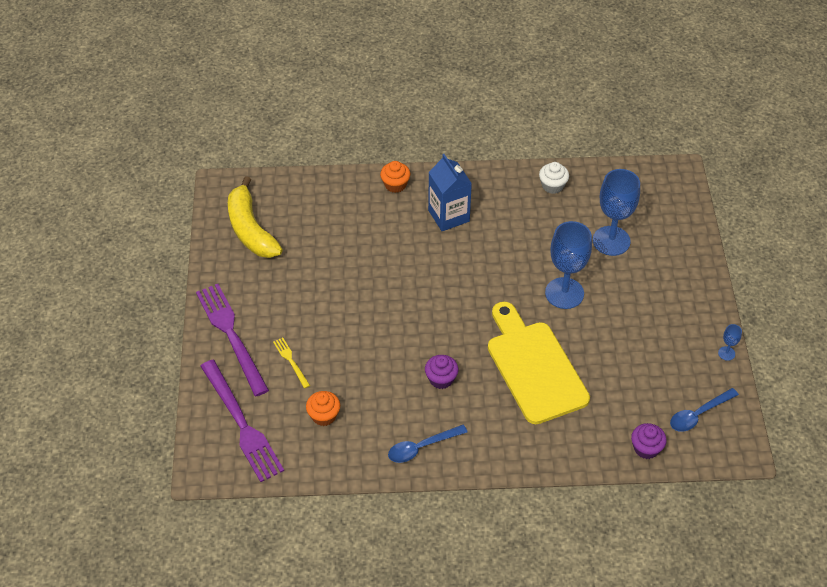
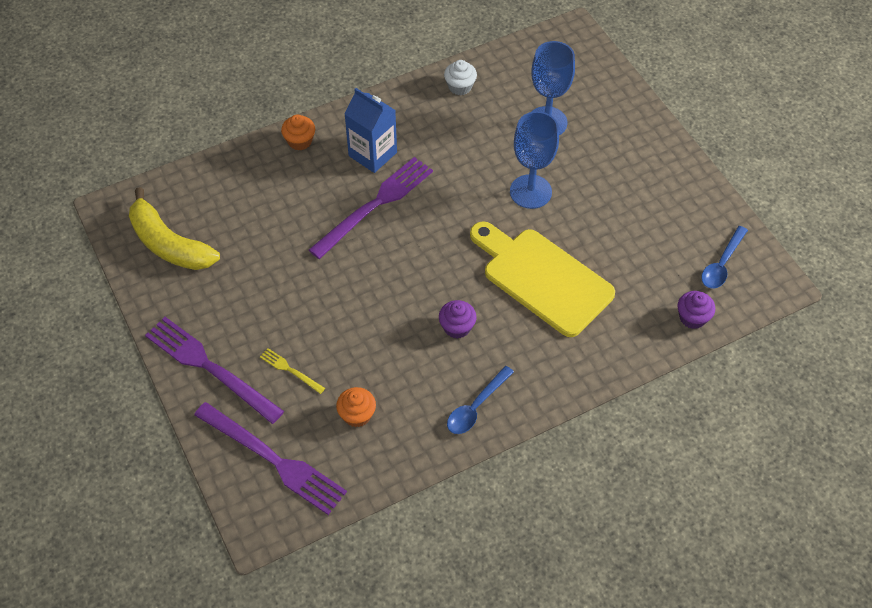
camera: 25 degrees left, 5 degrees up
(428, 257) = (375, 205): none -> purple fork
(726, 353) = (714, 194): blue goblet -> none

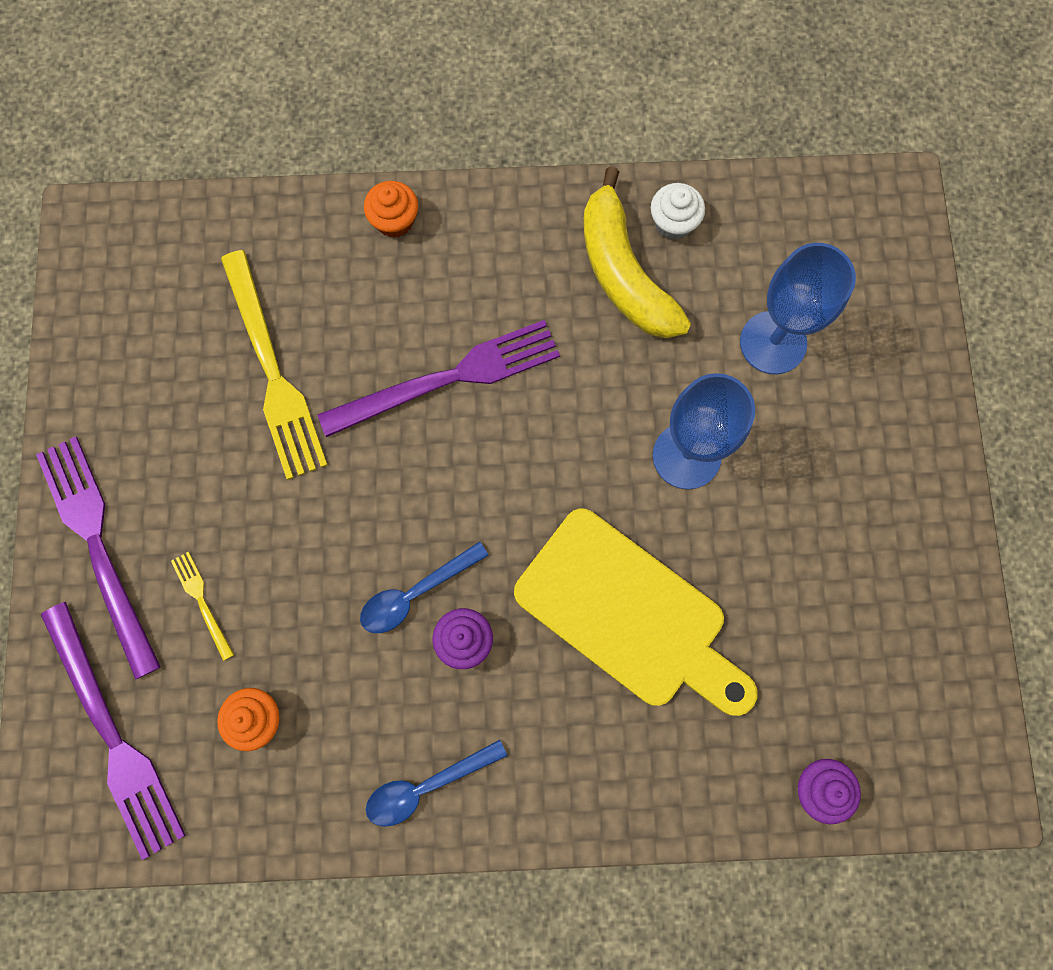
camera: 25 degrees right, 20 degrees up
(169, 244) = (136, 317): yellow banana -> yellow banana (623, 272)
(268, 240) = (272, 371): none -> yellow fork
(372, 154) = (487, 288): blue carton -> none
(542, 278) = (629, 614): yellow cutting board -> yellow cutting board turned 150 degrees clockwise
(721, 264) = (913, 715): blue spoon -> blue spoon (415, 593)

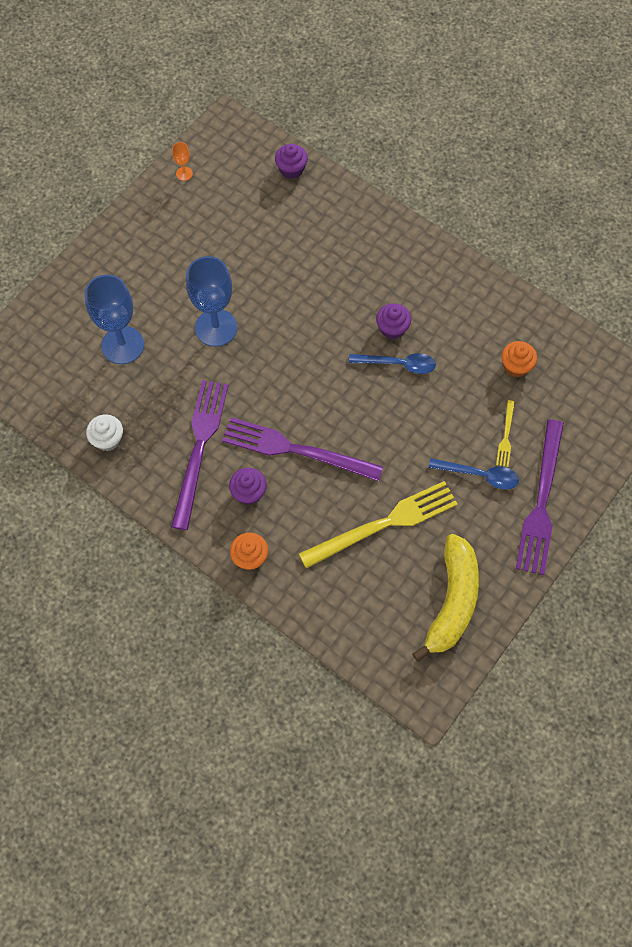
camera: 140 degrees left, 10 degrees down
(113, 735) = (591, 408): purple fork -> purple fork (199, 447)
(272, 371) = (384, 524): yellow fork -> yellow fork turned 45 degrees clockwise
(426, 785) = (458, 286): blue spoon -> blue spoon (479, 475)
(459, 287) = (248, 492): none -> purple cupcake
(623, 272) = (158, 434): yellow banana -> yellow banana (452, 601)
(629, 614) = (308, 285): yellow cutting board -> none
(952, 650) = (184, 173): none -> orange goblet

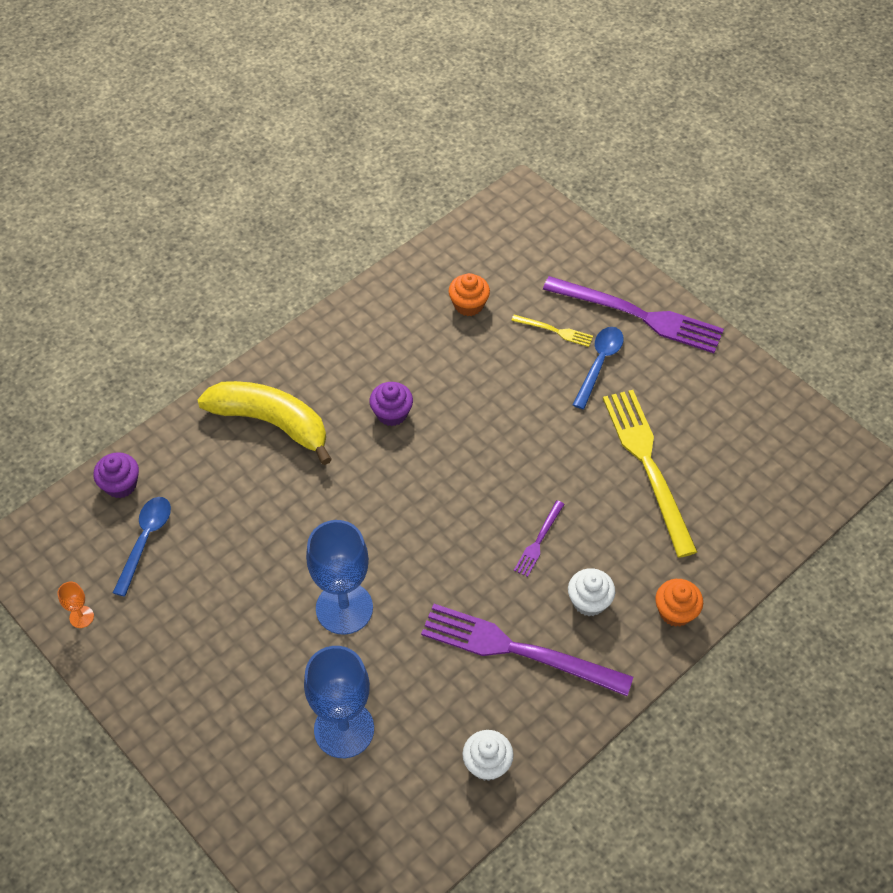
camera: 80 degrees left, 10 degrees down
(248, 492) = (589, 601): purple cupcake -> white cupcake
(296, 450) = (538, 541): purple fork -> purple fork, size x0.45
(398, 364) = (442, 416): blue spoon -> blue spoon (145, 540)
(452, 601) = (747, 417): yellow banana -> yellow banana (271, 422)

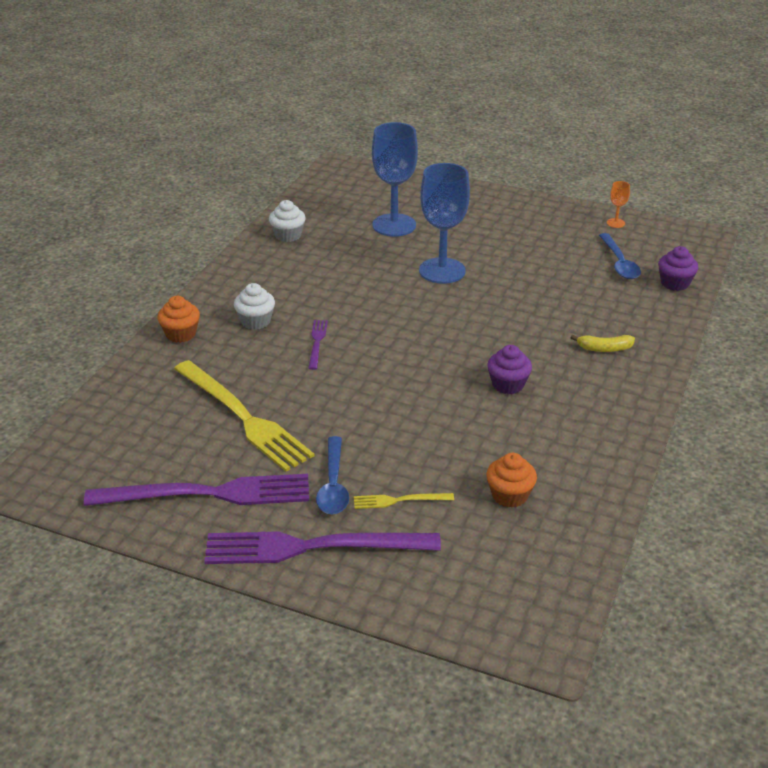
camera: 155 degrees right, 20 degrees down
(271, 422) = (604, 349): yellow banana -> yellow banana, size x0.43
(518, 650) = (297, 284): purple fork -> purple fork (208, 494)

